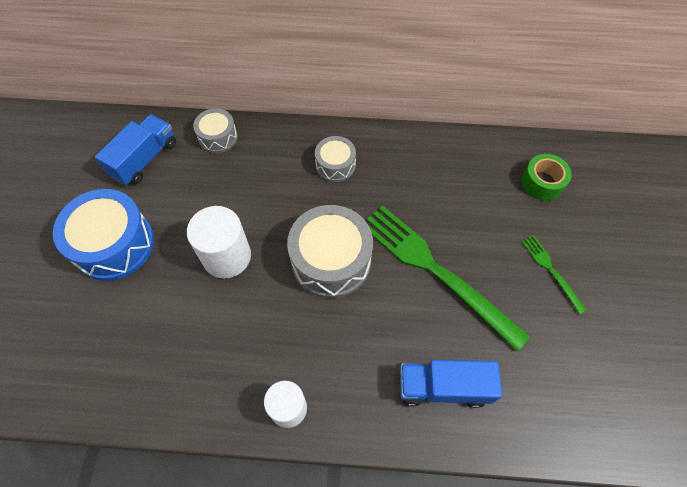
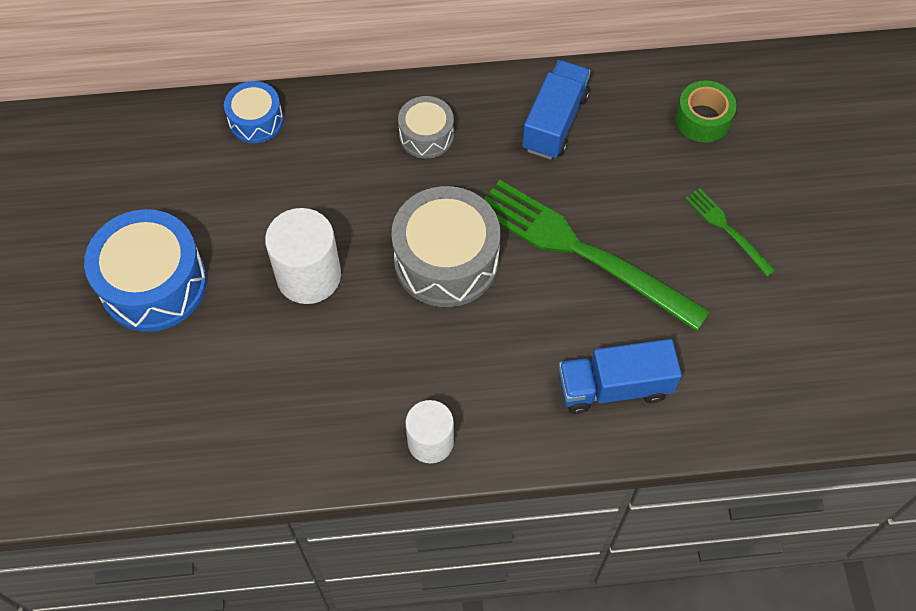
camera: 10 degrees left, 0 degrees up
(145, 159) = (162, 166): blue truck -> blue truck (555, 122)
(218, 137) = (256, 120): grey drum -> blue drum

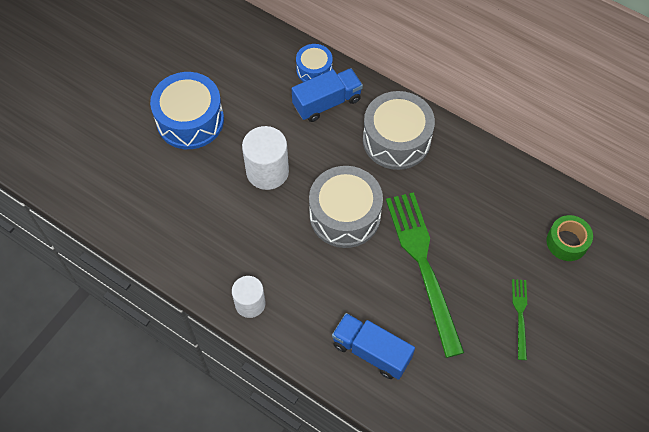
camera: 40 degrees right, 0 degrees up
(426, 135) = (396, 140): grey drum -> grey drum, size x1.81
(555, 122) = (476, 182): blue truck -> blue truck (327, 103)

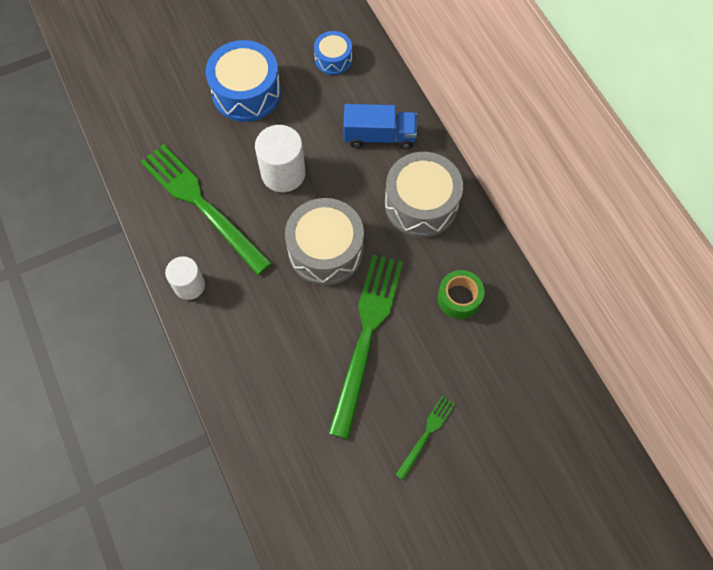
camera: 30 degrees right, 5 degrees up
(215, 232) = (202, 205): none -> green fork
(314, 70) = (388, 99): blue drum -> blue drum (333, 59)
(371, 351) = (265, 389): blue truck -> none
(567, 242) = (521, 390): green tape -> green tape (459, 298)

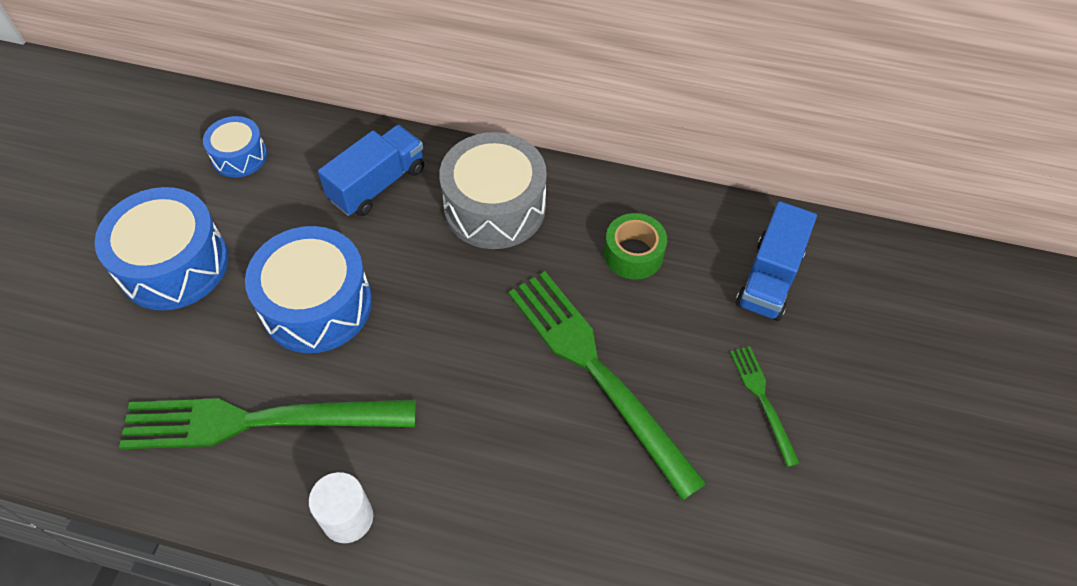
camera: 50 degrees left, 10 degrees down
(283, 173) = (317, 304): white cylinder -> blue drum
(325, 250) = (455, 334): grey drum -> none
(513, 383) = (769, 278): none -> blue truck

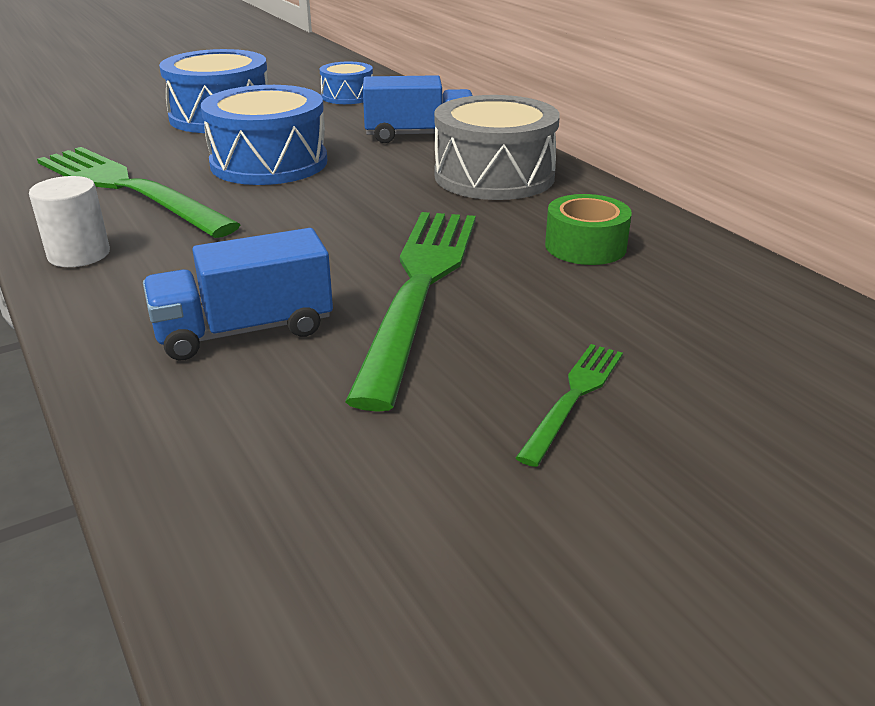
camera: 45 degrees right, 25 degrees down
(769, 278) = (732, 325): blue truck -> blue truck (244, 330)

